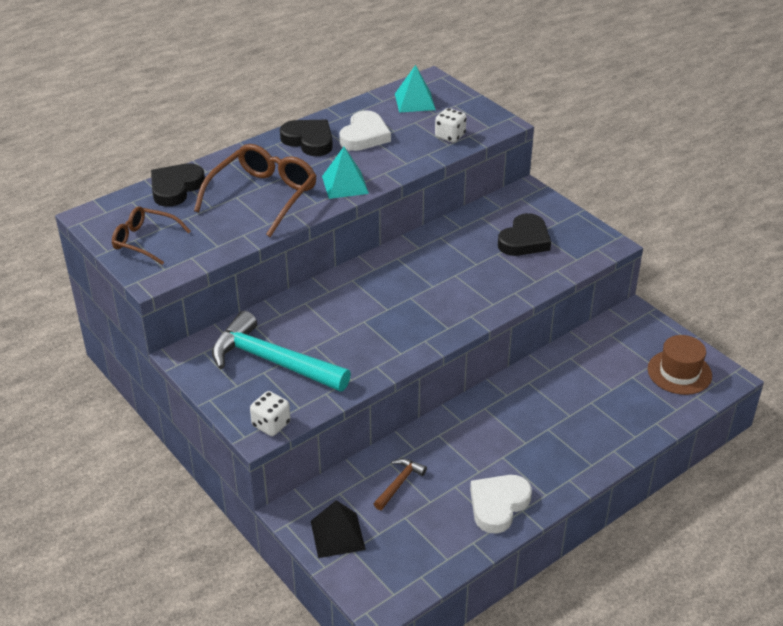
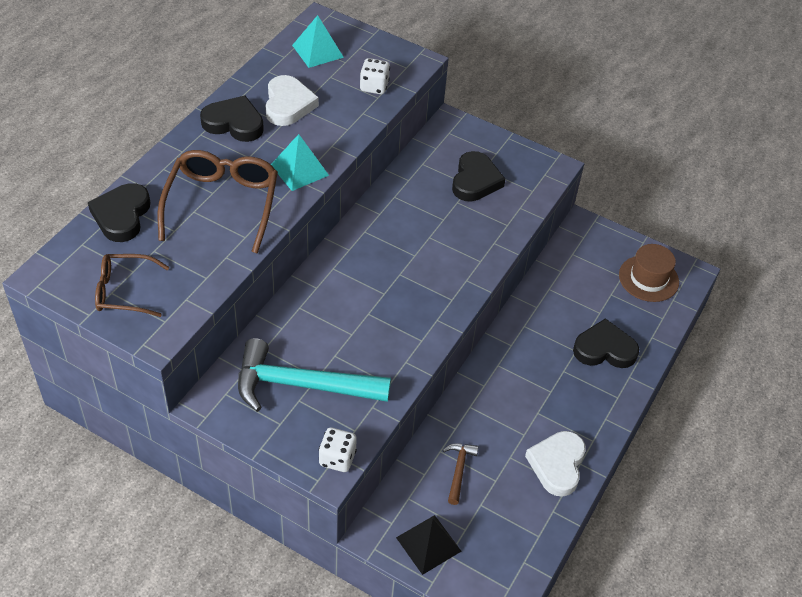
camera: 25 degrees left, 10 degrees up
(600, 421) = (604, 349): none -> black heart

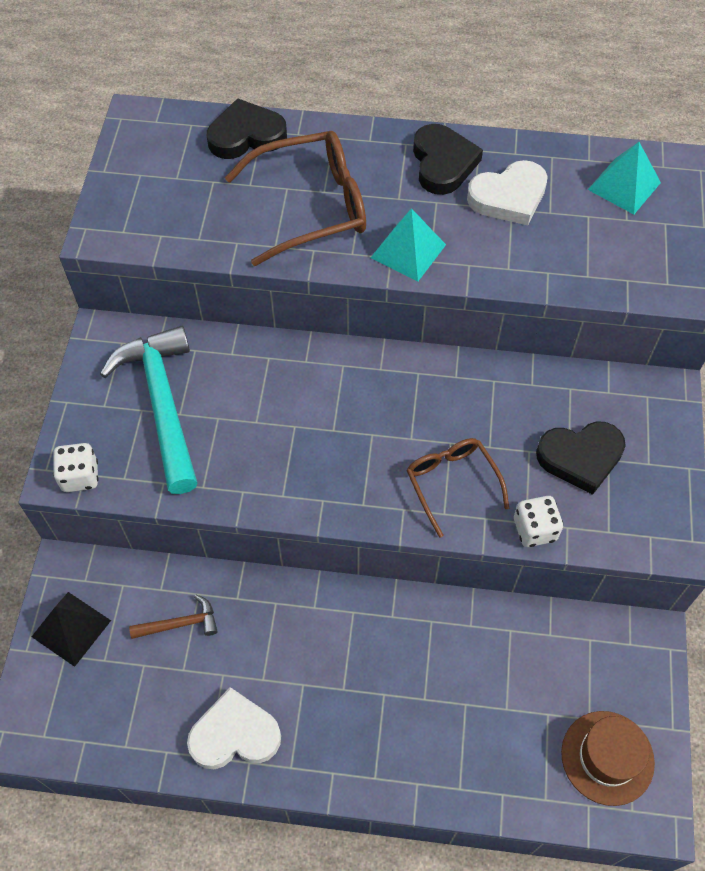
camera: 70 degrees right, 10 degrees up
(124, 291) = (146, 183): brown glasses -> brown glasses (452, 483)
(374, 87) = (604, 265): white dice -> white dice (534, 529)
(604, 349) = (446, 735): black heart -> none

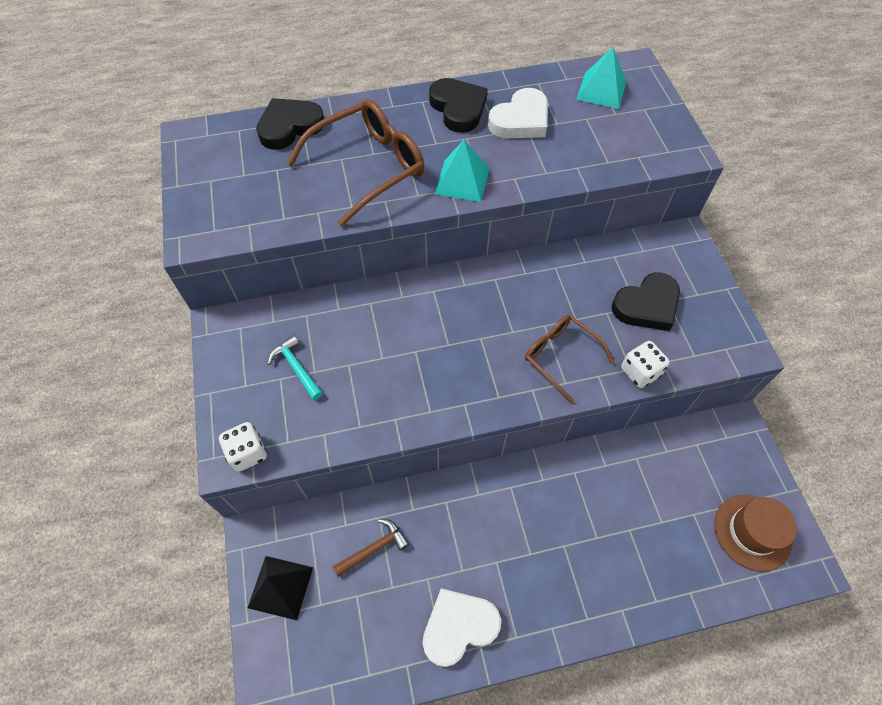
camera: 20 degrees left, 0 degrees up
(162, 404) = (296, 368): turquoise hammer -> turquoise hammer, size x0.46

